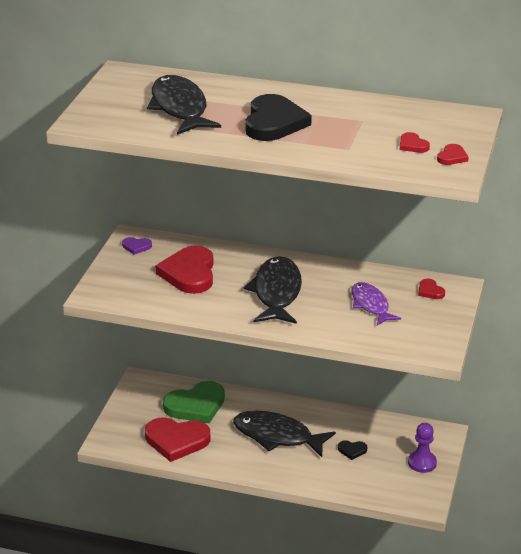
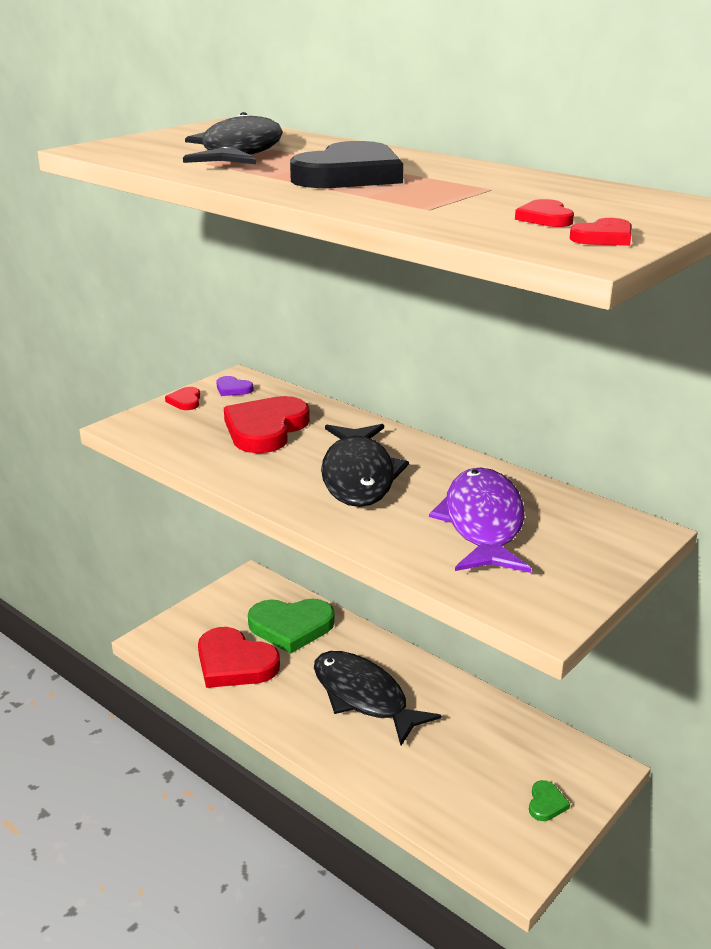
camera: 25 degrees right, 5 degrees down
(277, 292) = (358, 476): black fish -> black fish turned 150 degrees clockwise
(352, 450) = (453, 750): black heart -> none
(371, 305) = (483, 523): purple fish -> purple fish, size x1.57
(422, 463) = (546, 803): purple pawn -> green heart
(430, 291) = (593, 527): red heart -> red heart (185, 401)

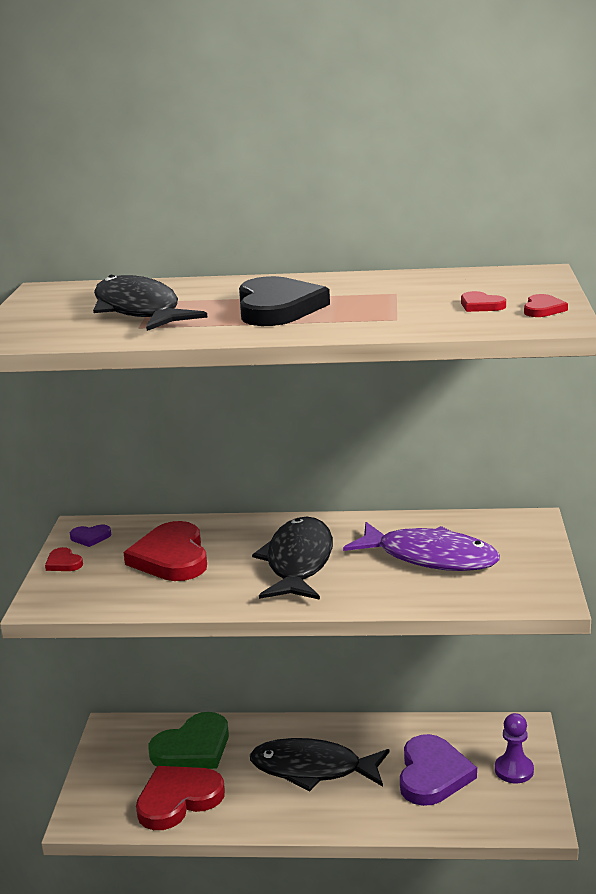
camera: 35 degrees left, 5 degrees down
(234, 663) = (178, 800): red heart -> red heart turned 150 degrees clockwise
(358, 476) = (298, 562): black fish -> black fish turned 135 degrees counterclockwise
(462, 762) = (432, 774): none -> purple heart
(483, 523) = (430, 557): purple fish -> purple fish turned 150 degrees clockwise
(546, 803) = (514, 770): green heart -> purple pawn

